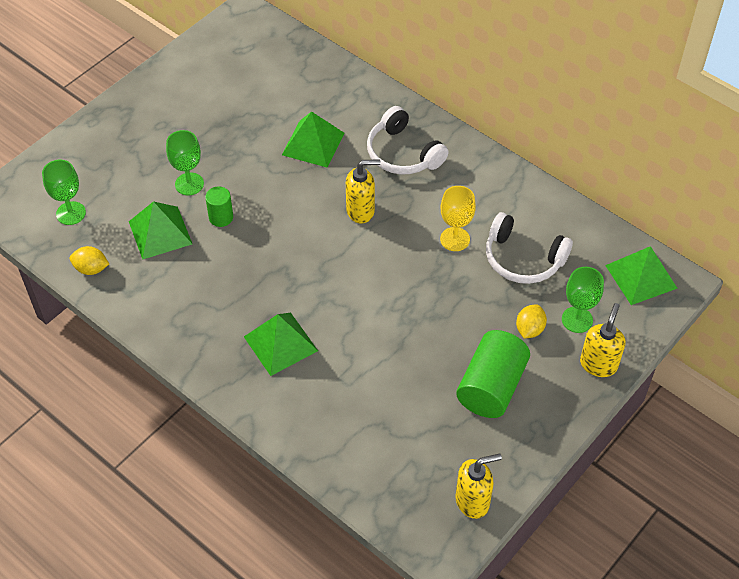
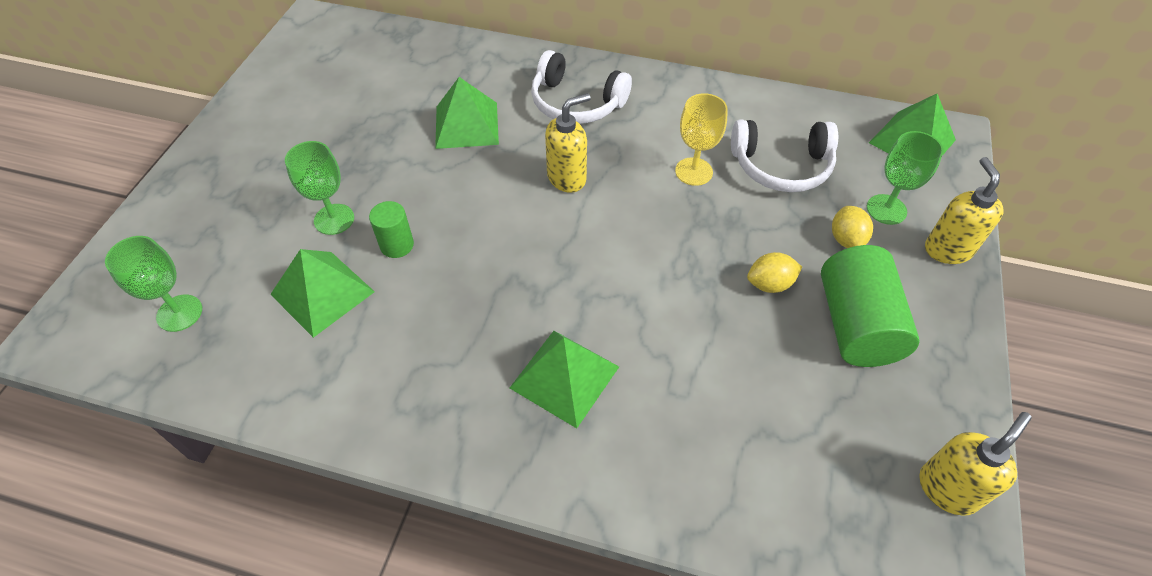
camera: 25 degrees left, 0 degrees up
(91, 269) = (242, 379): yellow lemon -> yellow lemon (769, 284)

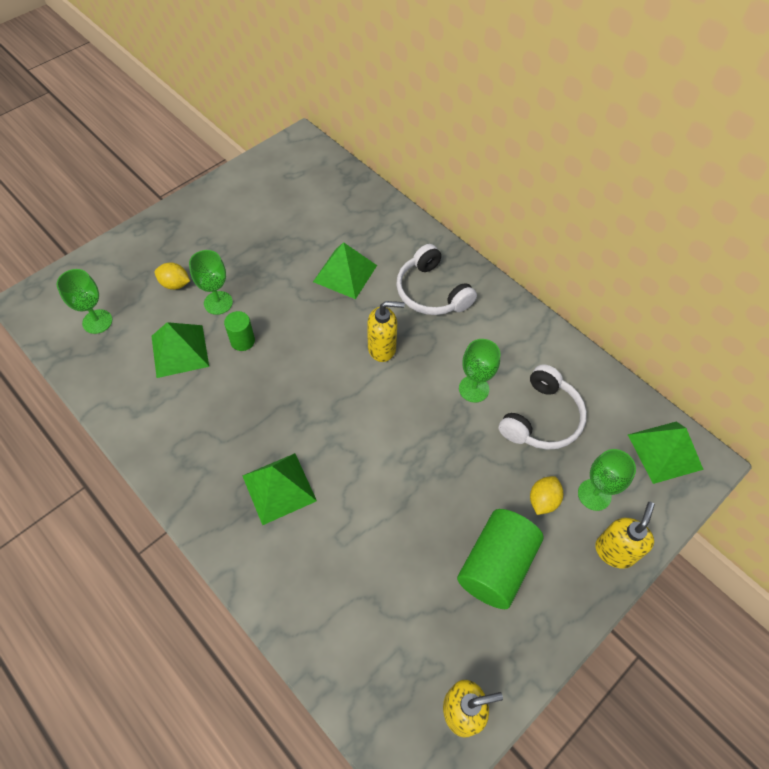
camera: 30 degrees right, 5 degrees up
(694, 171) = (474, 389): yellow goblet -> green goblet
(769, 284) = (459, 502): yellow lemon -> yellow lemon (175, 284)
(781, 166) = (542, 418): white headphones -> white headphones turned 90 degrees counterclockwise

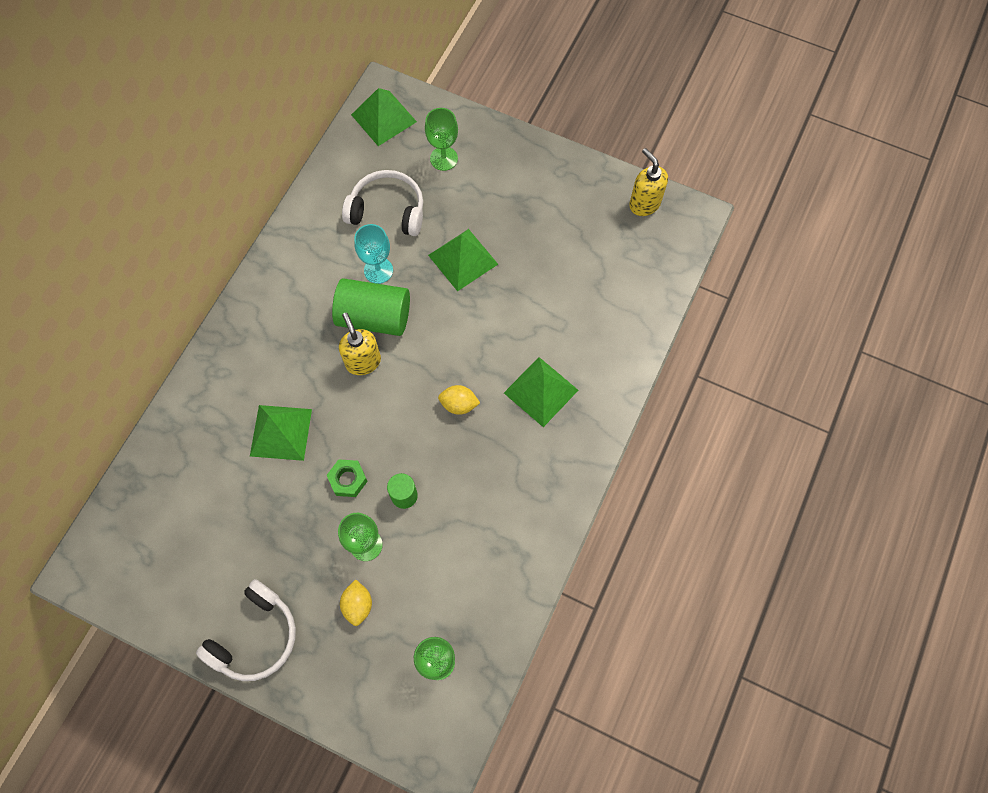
camera: 110 degrees left, 10 degrees up
(180, 351) = (440, 552): green pyramid -> green pyramid (463, 259)
(279, 306) = (348, 480): none -> green nut
(431, 292) = (277, 341): white headphones -> white headphones (255, 637)
(474, 389) = (378, 270): green goblet -> turquoise goblet
(496, 566) = (532, 210): green cylinder -> green cylinder (374, 317)
(543, 500) = (464, 192): yellow lemon -> yellow lemon (459, 404)
(614, 551) = (485, 137): yellow soap dispenser -> none

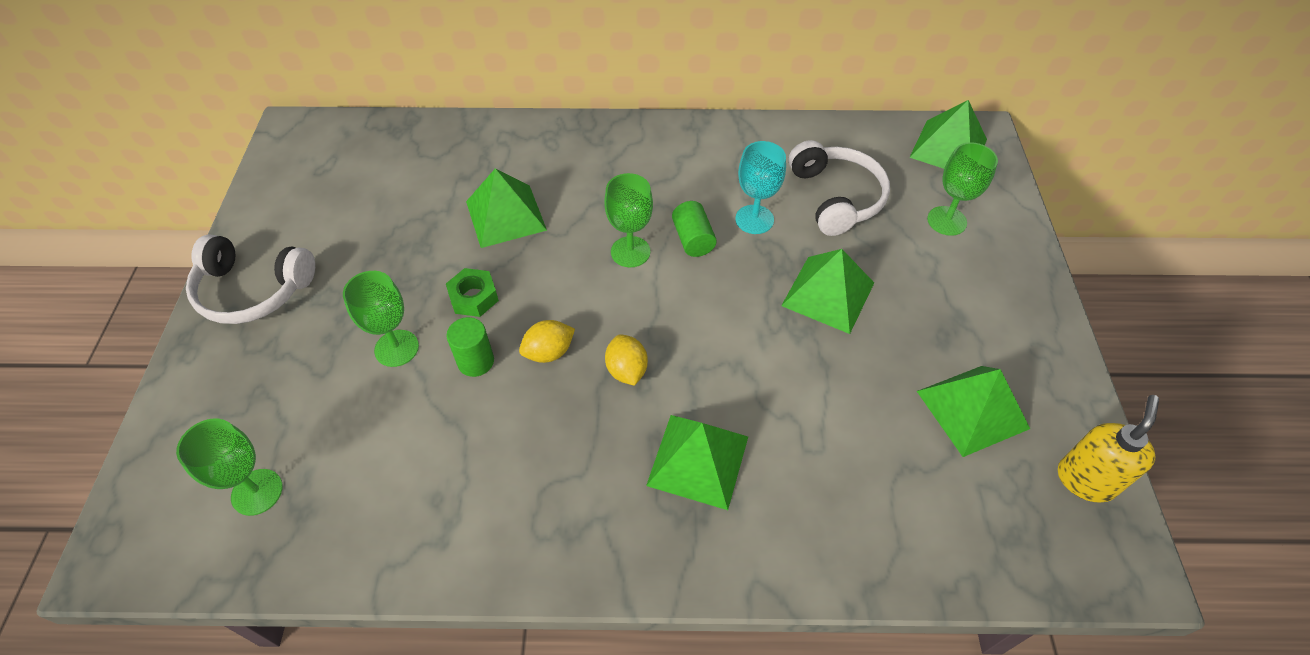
camera: 65 degrees right, 15 degrees down
(358, 605) = (315, 371): yellow lemon -> yellow lemon (549, 352)
(363, 361) = (630, 252): yellow soap dispenser -> green goblet
(374, 317) = (693, 239): green cylinder -> green cylinder, size x0.53
(579, 230) = (972, 409): none -> green pyramid

